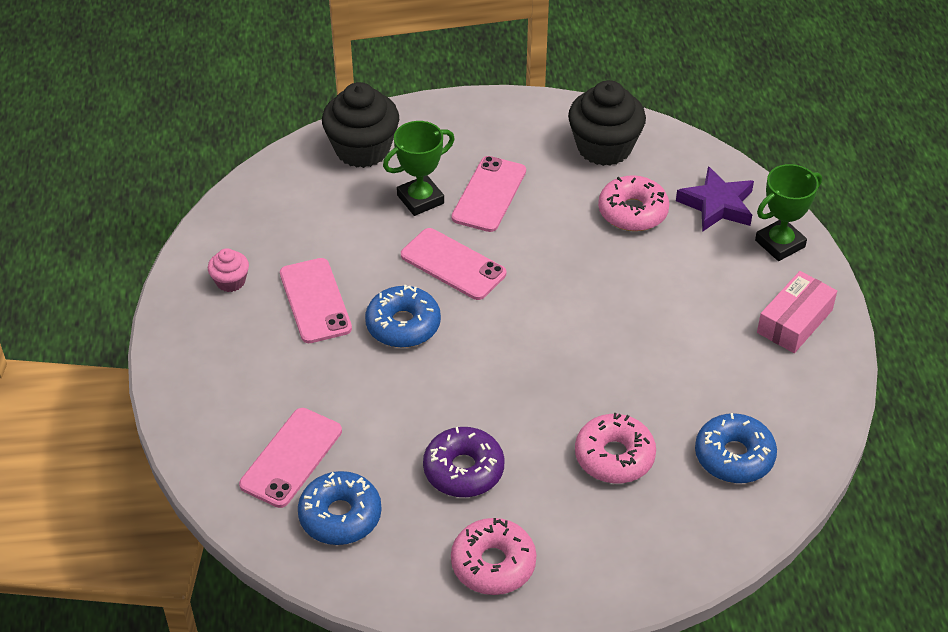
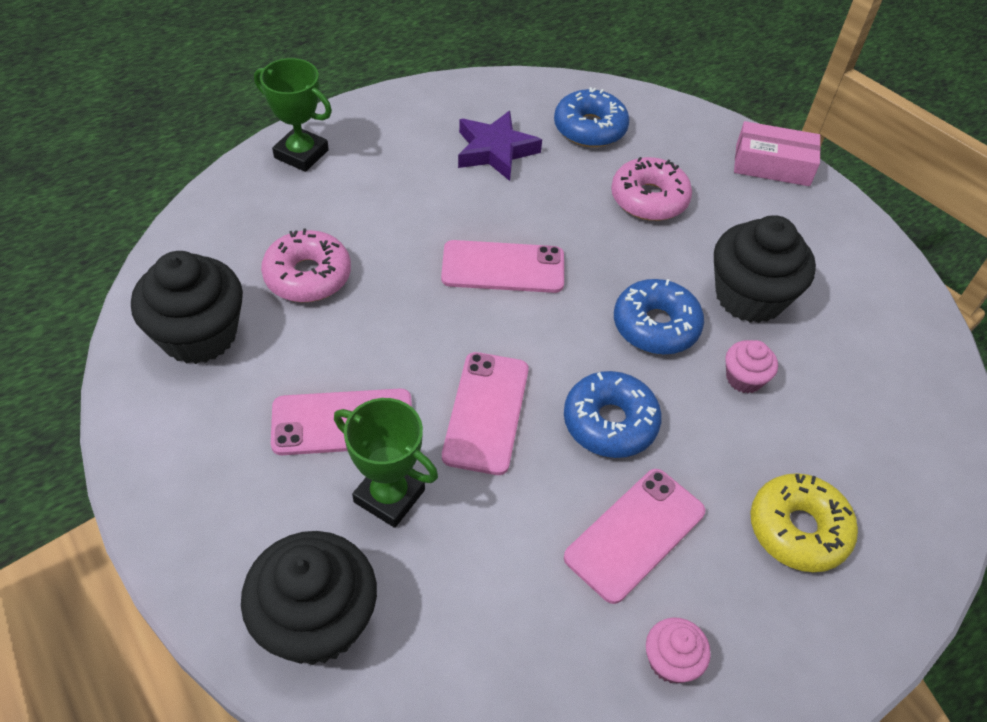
camera: 120 degrees left, 5 degrees up
(258, 385) = (798, 529): none -> yellow donut
(291, 457) = (856, 445): pink phone -> pink phone (503, 267)
(340, 516) = (879, 370): blue donut -> blue donut (655, 326)
(389, 421) = (744, 378): none -> pink cupcake
(463, 470) = (749, 296): purple donut -> black cupcake
(493, 564) = (822, 242): pink donut -> none
(717, 205) = (262, 211): purple star -> purple star (495, 151)
(794, 321) = (405, 124): pink box -> pink box (772, 165)

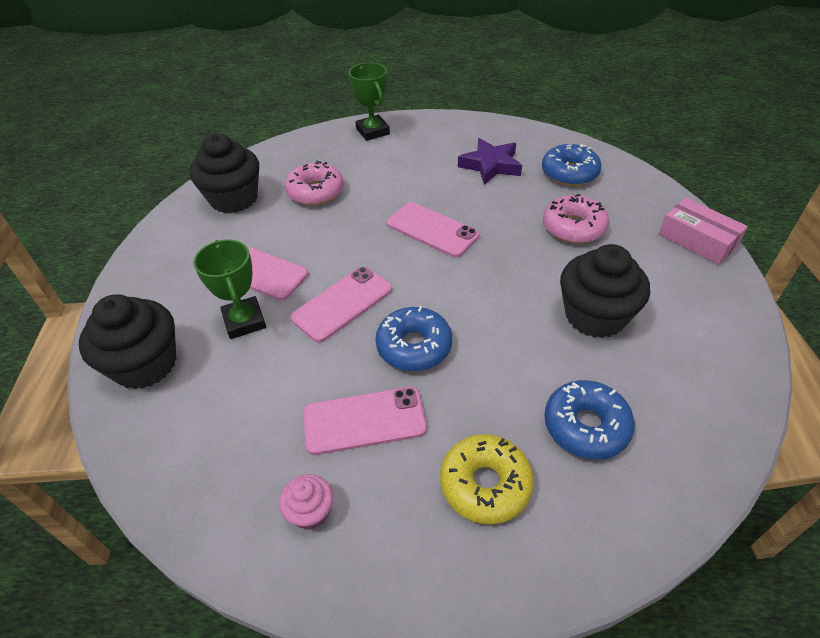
camera: 40 degrees right, 5 degrees down
(655, 326) = (503, 304): blue donut -> blue donut (586, 426)
(744, 378) = (539, 365): pink cupcake -> none

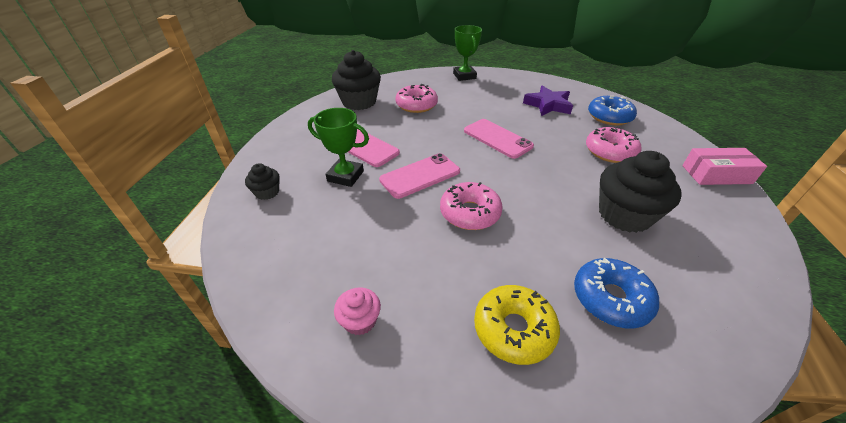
camera: 10 degrees right, 5 degrees down
(145, 364) = (267, 192): black cupcake -> black cupcake, size x0.49
(244, 321) = (345, 176): green trophy -> green trophy turned 60 degrees counterclockwise
(364, 421) = (419, 259): pink phone -> none
(414, 346) = (470, 213): blue donut -> pink donut
(697, 240) = (716, 174): pink box -> pink box turned 60 degrees counterclockwise

